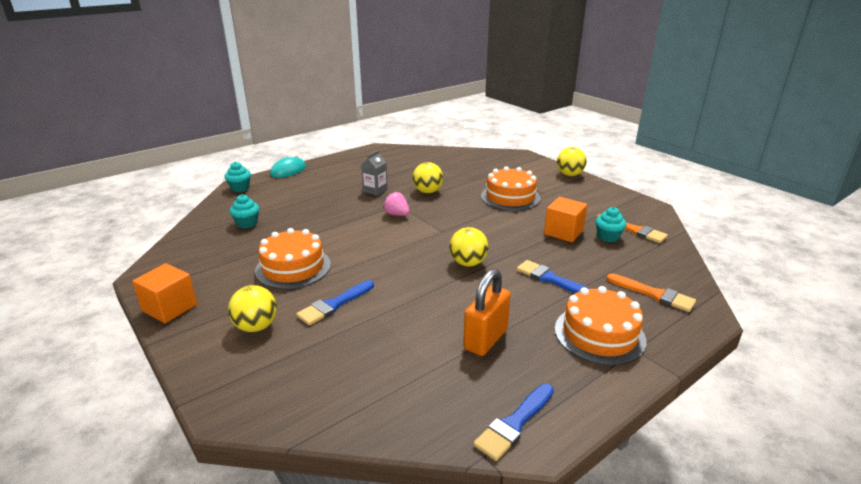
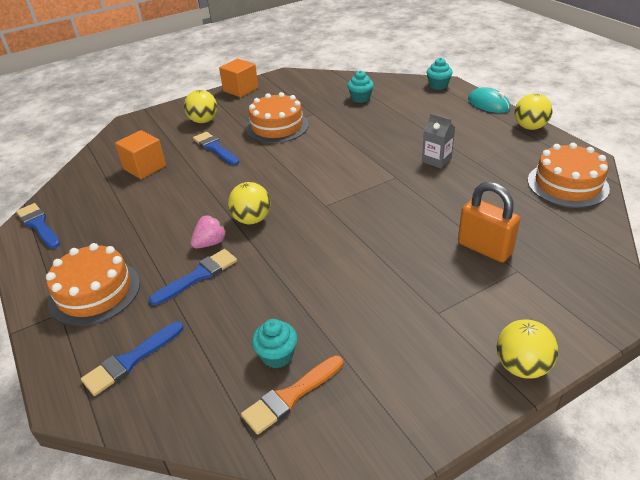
camera: 100 degrees right, 10 degrees up
(397, 214) = (370, 176): pink strawberry -> pink strawberry (210, 243)
(427, 191) = (435, 198): yellow ball -> yellow ball (530, 127)
(485, 339) = (130, 220): orange padlock -> orange padlock (484, 248)
(510, 197) = (417, 272): orange cake -> orange cake (567, 184)
(563, 232) = (301, 309): orange cube -> orange cube (145, 167)
(654, 294) = (130, 360): orange brush -> blue brush

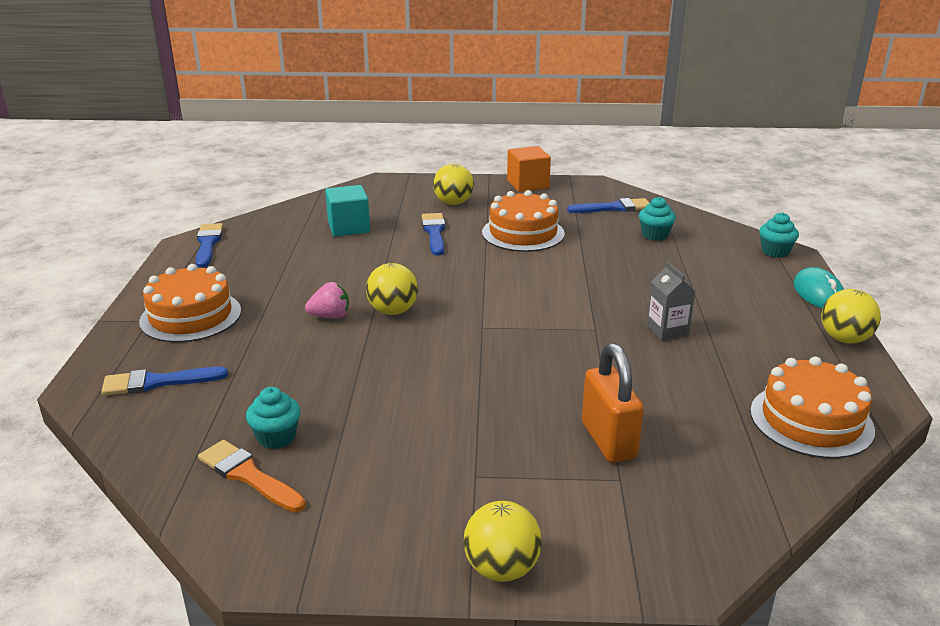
camera: 30 degrees right, 10 degrees down
(145, 167) = (348, 227): orange cube -> turquoise cube
(198, 276) = (288, 340): blue brush -> blue brush (614, 208)
(290, 396) = (248, 475): orange brush -> orange brush turned 45 degrees clockwise

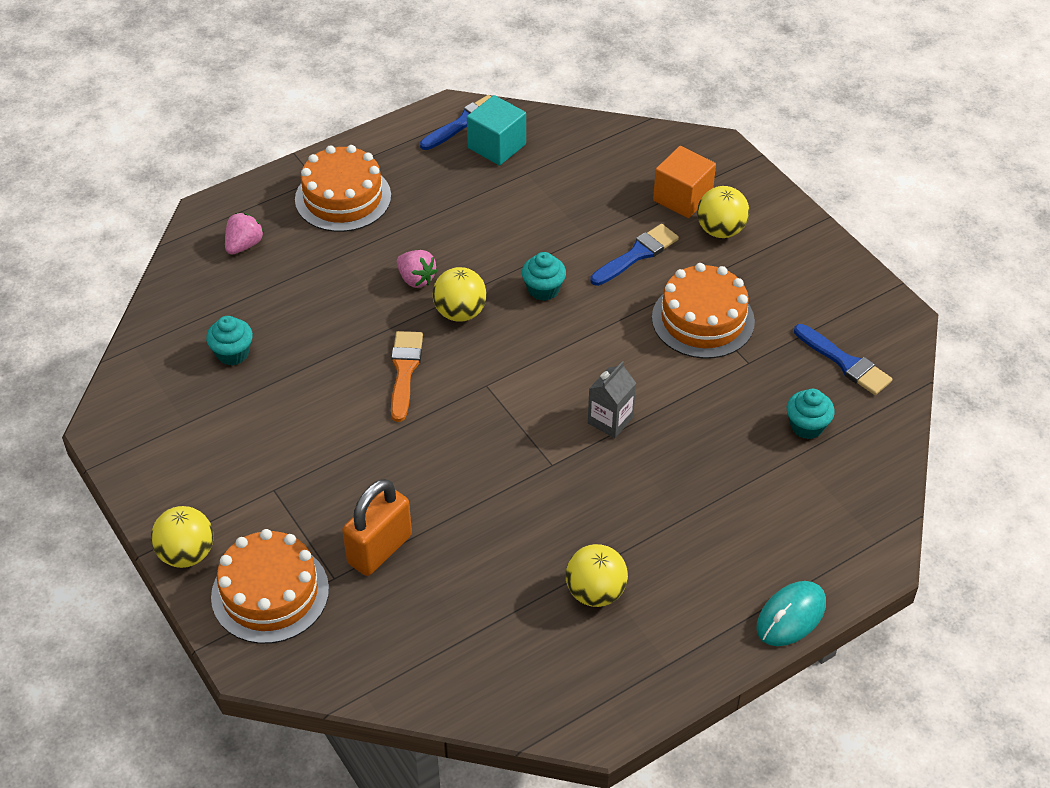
camera: 55 degrees right, 20 degrees up
(157, 382) = (244, 245): blue brush -> pink strawberry
(248, 475) = (182, 367): orange brush -> orange brush (404, 371)
(348, 227) = (587, 189): turquoise cube -> turquoise cube (497, 146)
(527, 184) = (834, 262): orange cube -> orange cube (682, 198)
(667, 330) = (596, 518): grey carton -> grey carton (610, 420)
(775, 252) = (867, 546): turquoise cupcake -> turquoise cupcake (543, 289)
(811, 420) = (521, 679): orange cake -> orange cake (270, 593)
(844, 339) = (703, 665): yellow ball -> yellow ball (595, 592)

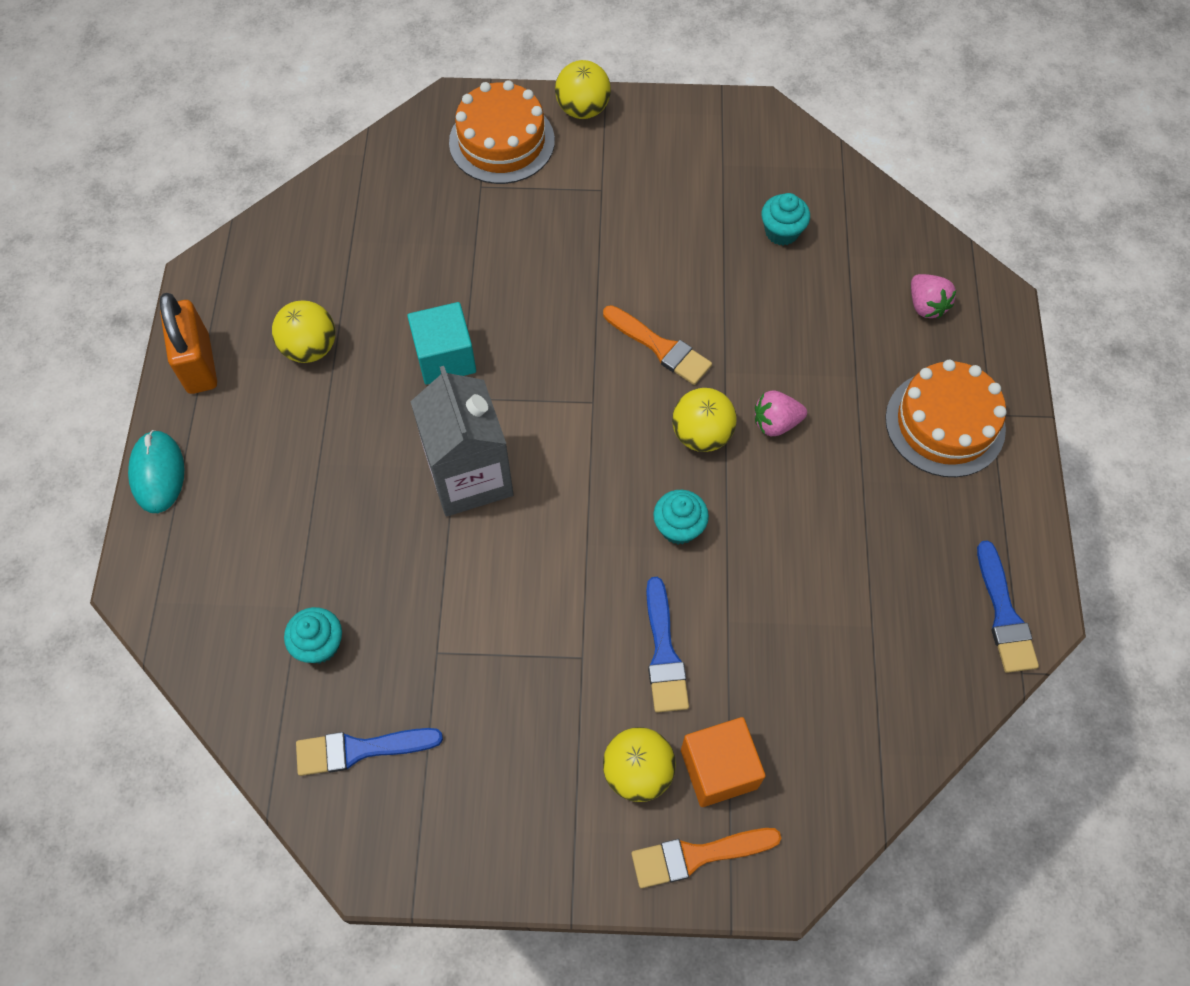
camera: 125 degrees right, 15 degrees up
(379, 549) = (481, 228): orange padlock -> orange padlock (198, 364)
(497, 146) = (939, 623): turquoise cube -> turquoise cube (445, 357)
(610, 420) = (469, 476): grey carton -> grey carton, size x1.89
(703, 319) = (525, 651): orange cake -> none
(739, 184) = (697, 855): none -> orange brush

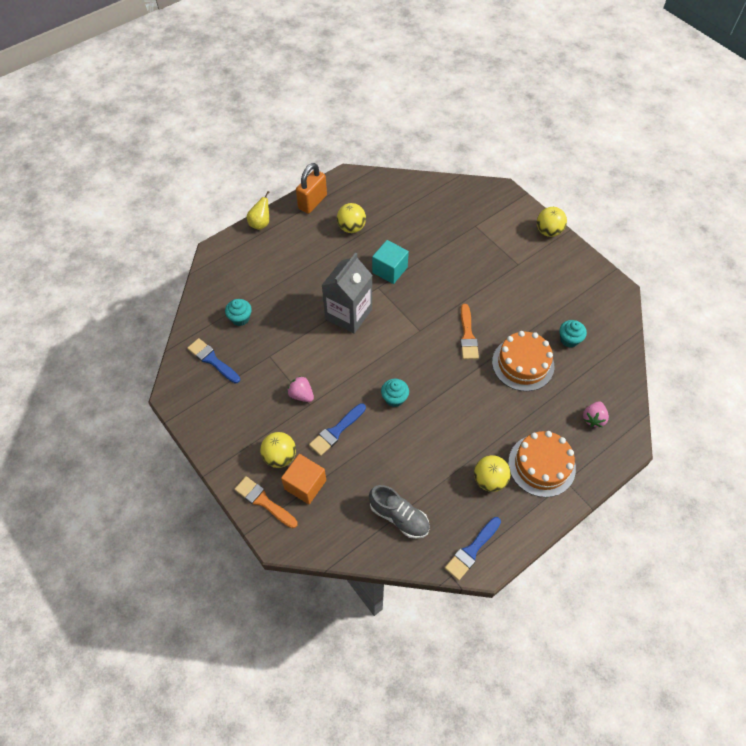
camera: 50 degrees right, 5 degrees down
(158, 473) = (260, 224): turquoise mouse -> yellow pear
(502, 141) = (503, 217): orange cake -> orange cake (523, 364)
(701, 434) = (443, 377): yellow ball -> yellow ball (489, 480)
(776, 423) = (475, 400): pink strawberry -> pink strawberry (301, 395)
(879, 672) = (399, 517): none -> grey shoe

